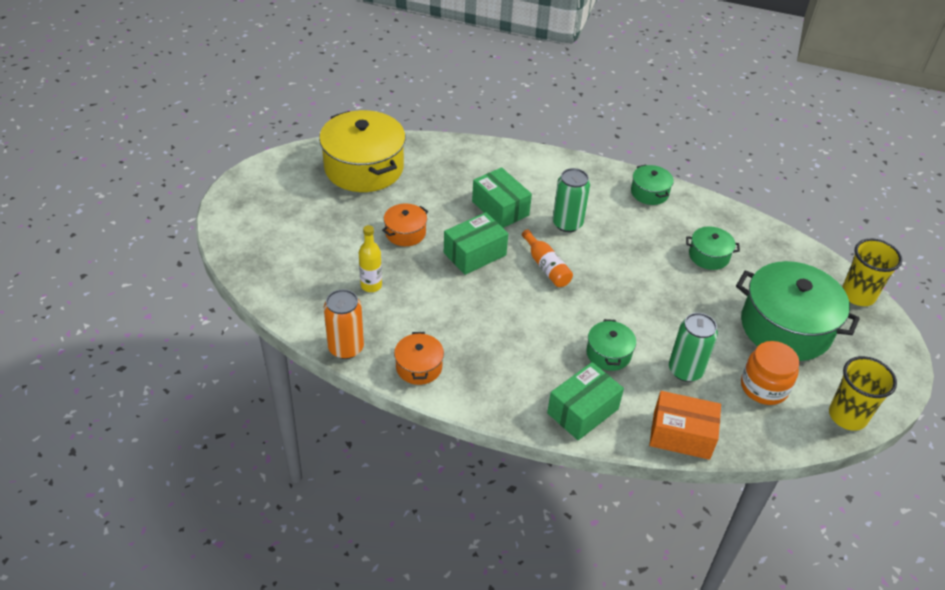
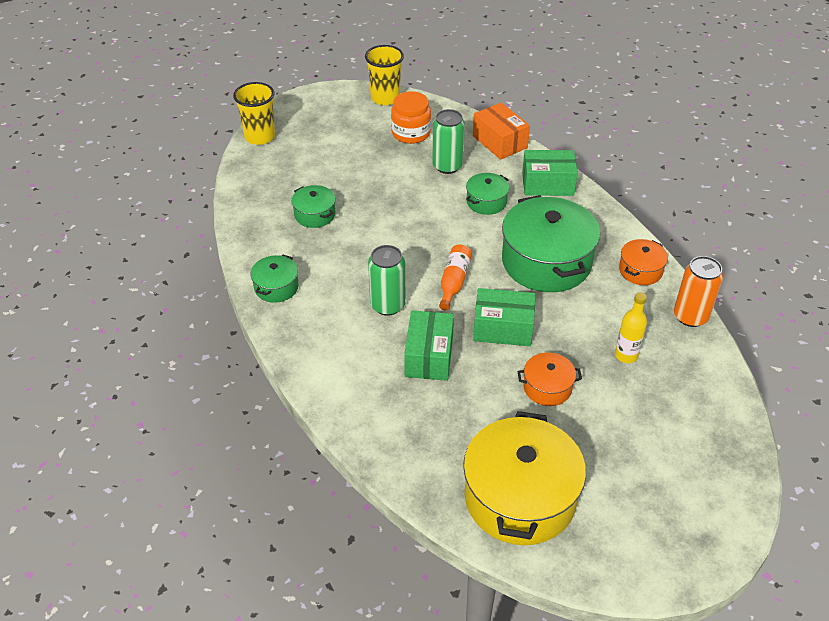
camera: 135 degrees left, 0 degrees up
(785, 327) = (341, 149): green pot -> green pot (546, 262)

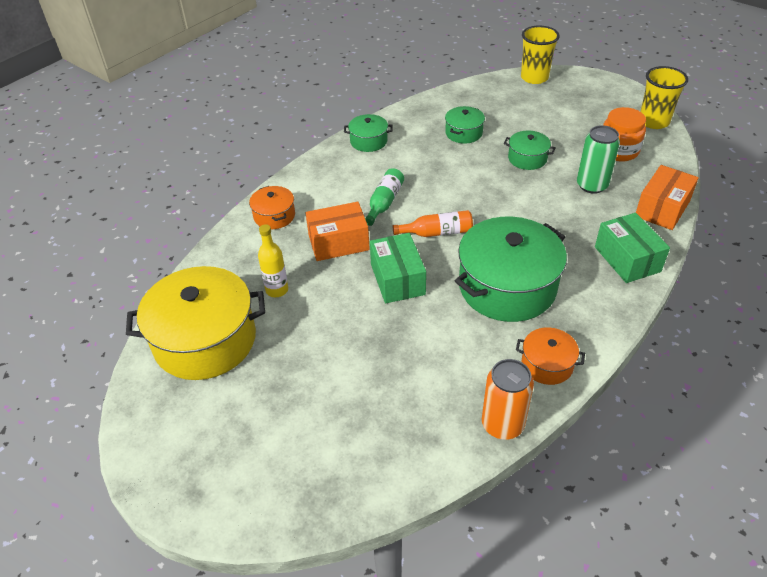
camera: 70 degrees right, 0 degrees up
(387, 305) = (384, 202): green can -> green bottle
(429, 356) = (338, 242): green box -> orange box
(486, 202) = (562, 224): green pot -> green pot (527, 158)
(547, 387) = (339, 328): orange pot -> orange pot (274, 216)
(626, 355) = (411, 378): yellow bottle -> yellow bottle (277, 290)

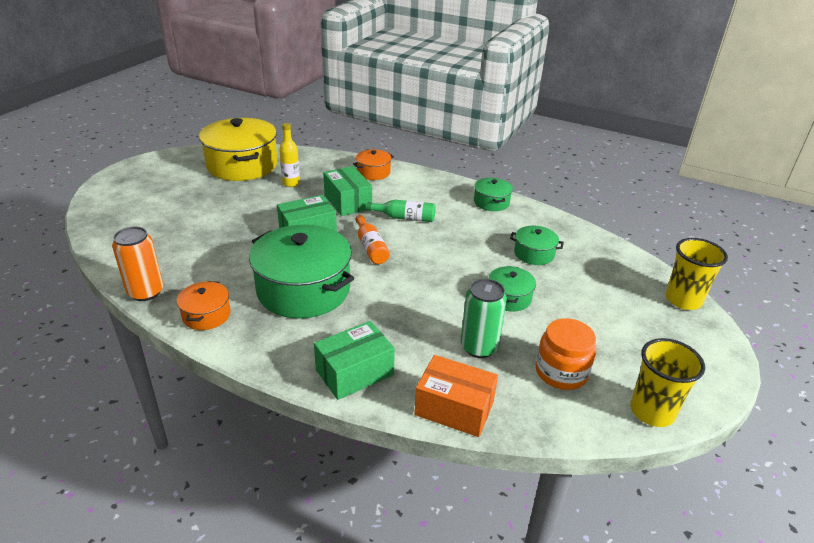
camera: 75 degrees right, 10 degrees down
(338, 242) = (347, 202): orange box -> green box

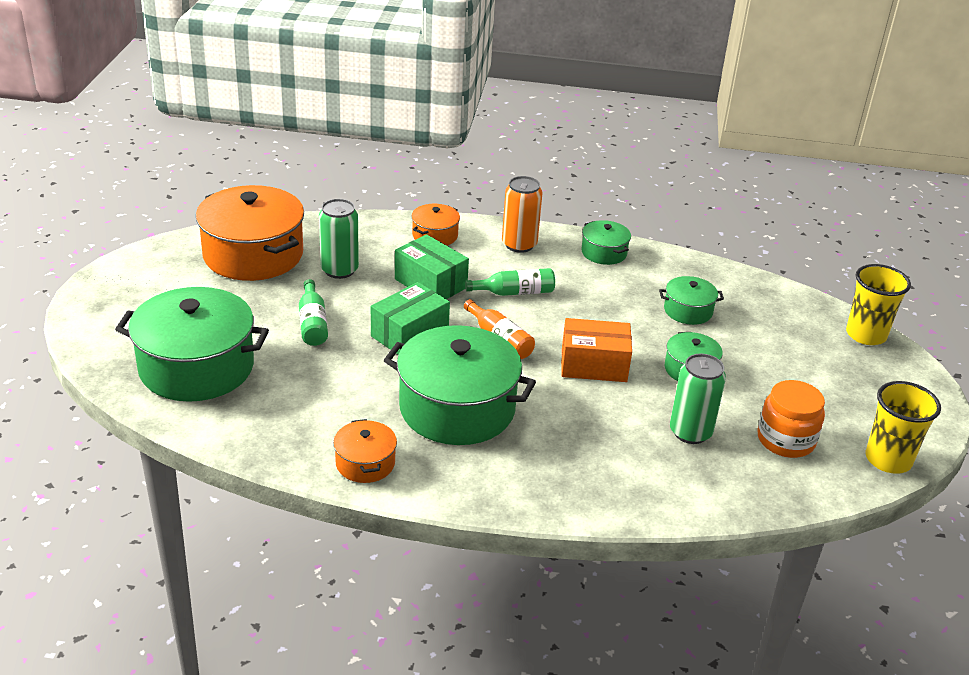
camera: 20 degrees left, 0 degrees up
(146, 292) = (267, 452): orange can -> orange can (519, 245)
(148, 227) = (196, 367): none -> green pot
(242, 165) = (253, 254): yellow pot -> orange pot
(246, 213) = (313, 323): none -> green bottle
(291, 183) = (339, 270): yellow bottle -> green can
(354, 372) = (579, 489): green box -> none
(454, 408) = (703, 502): orange box -> orange box (594, 365)

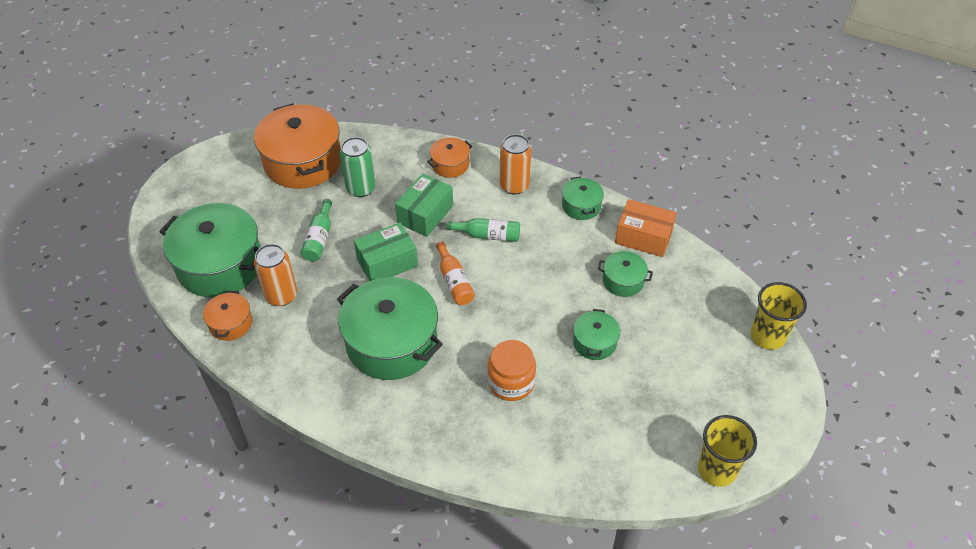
camera: 20 degrees right, 15 degrees up
(293, 385) = (281, 295): none -> orange can
(365, 463) = (302, 380): orange pot -> orange pot (231, 323)
(430, 283) = (425, 214): green box -> green box turned 60 degrees clockwise
(594, 365) = (517, 322): orange box -> orange box (643, 237)
(690, 432) = (563, 405): green can -> none
(785, 440) = (639, 430): orange jar -> orange jar (511, 382)

